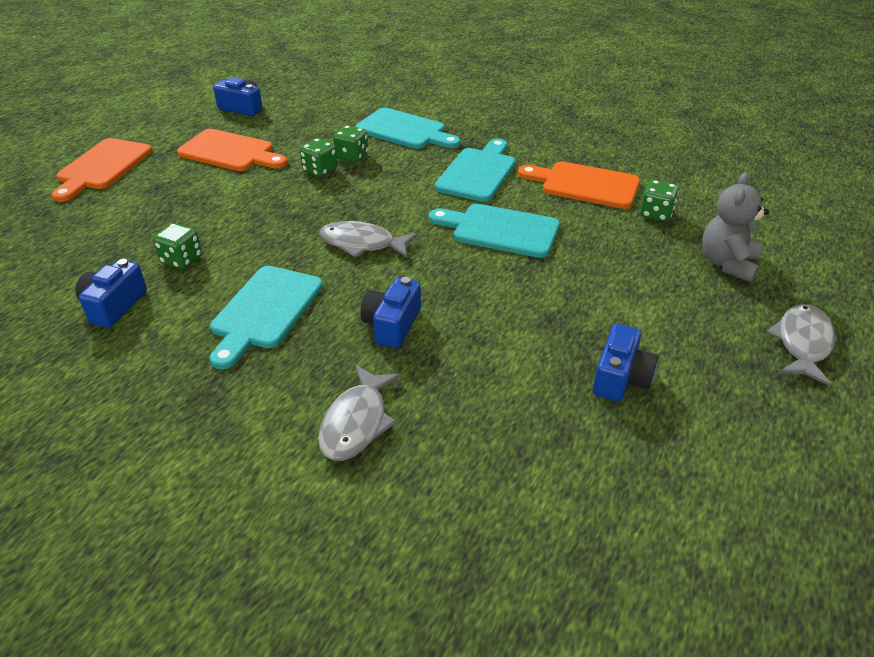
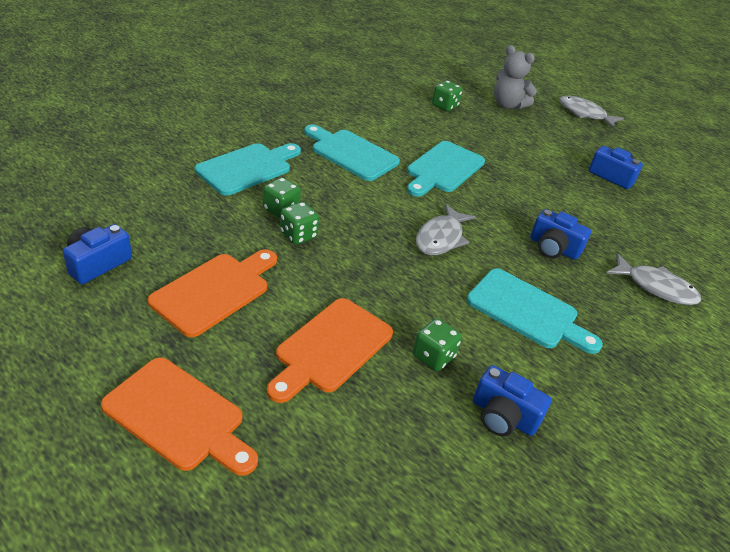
camera: 80 degrees left, 0 degrees up
(584, 185) = (394, 117): orange cutting board -> orange cutting board (330, 348)

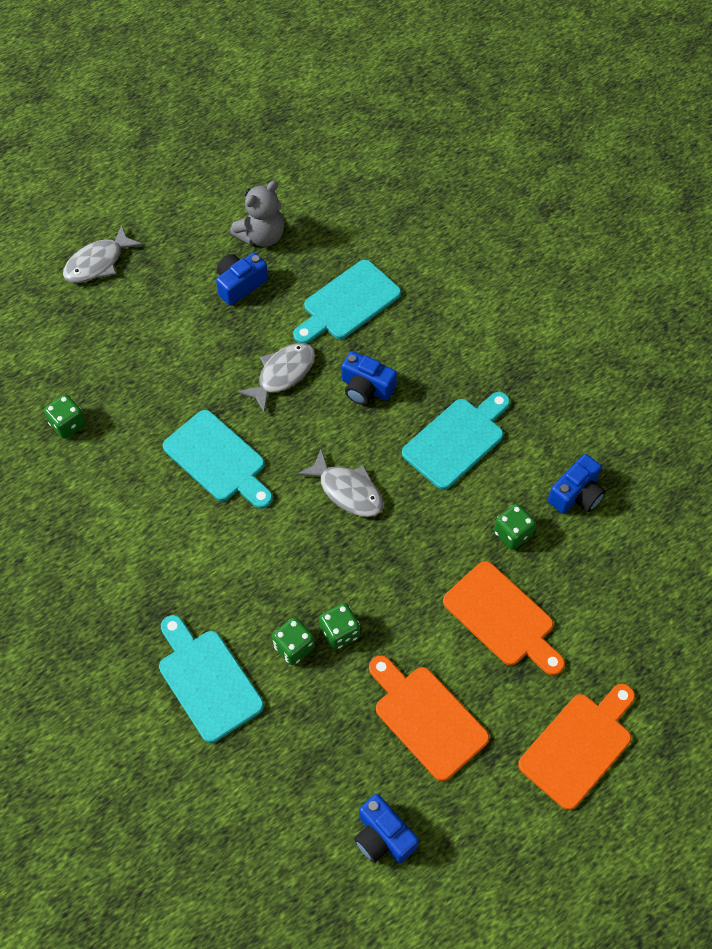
camera: 75 degrees left, 20 degrees up
(351, 153) = (180, 557): turquoise cutting board -> turquoise cutting board (348, 303)
(507, 105) = (69, 346): grey teddy bear -> grey teddy bear (261, 236)
(553, 248) = (366, 388): blue camera -> blue camera turned 75 degrees clockwise
(656, 287) = (426, 318): grey fish -> grey fish (283, 374)

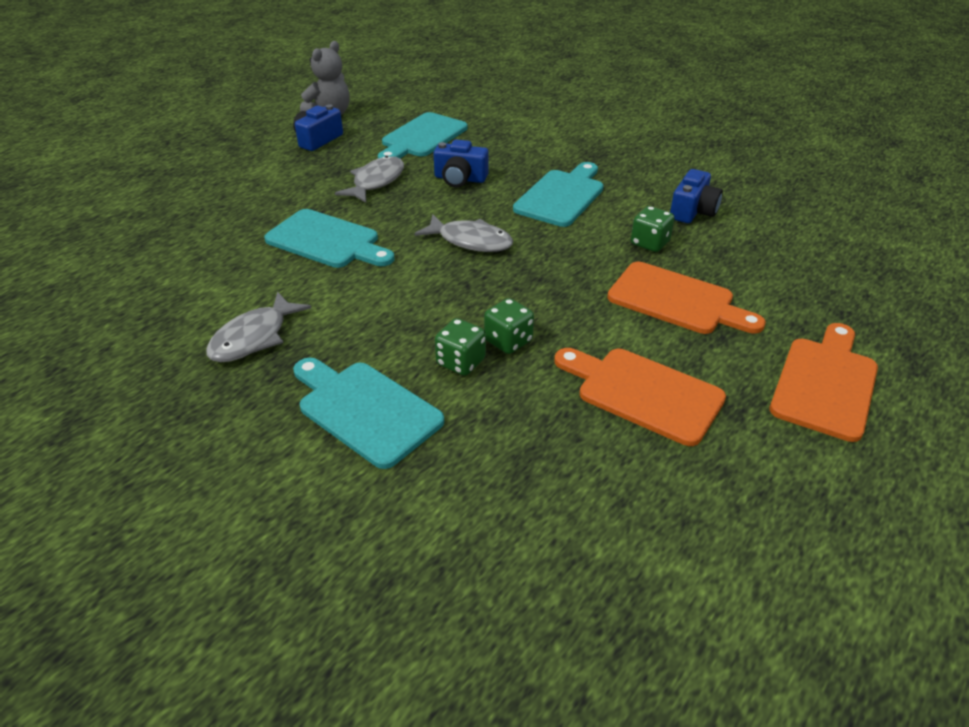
camera: 15 degrees left, 20 degrees down
(68, 424) = (156, 241): green dice -> none
(98, 263) = (176, 145): grey fish -> grey fish (254, 337)
(383, 837) = (652, 518): blue camera -> none

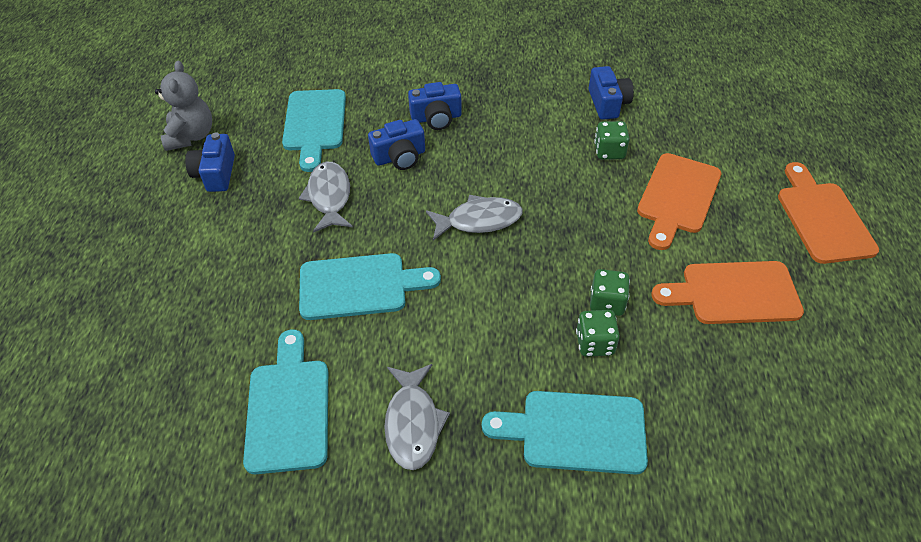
camera: 35 degrees left, 10 degrees up
(521, 166) = (436, 118): none -> blue camera
(561, 196) = (500, 135): turquoise cutting board -> turquoise cutting board (288, 408)
(677, 300) = (677, 197): orange cutting board -> orange cutting board turned 120 degrees clockwise

